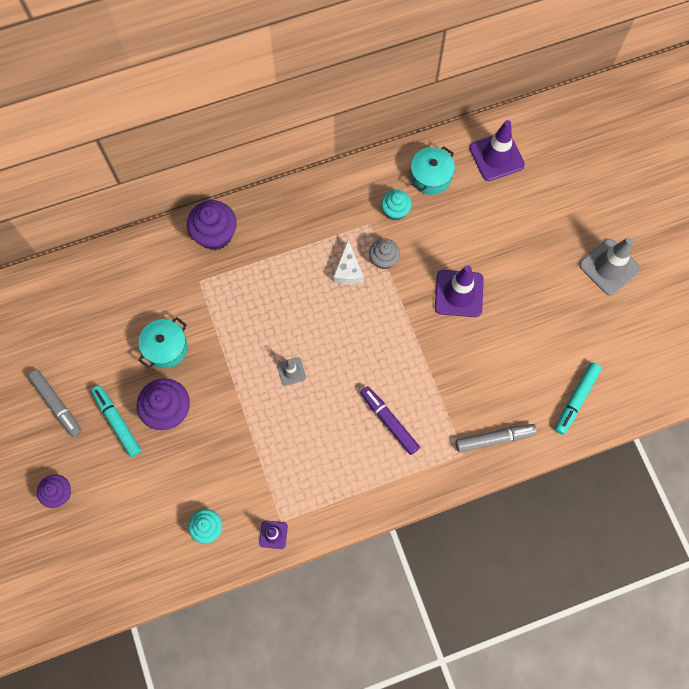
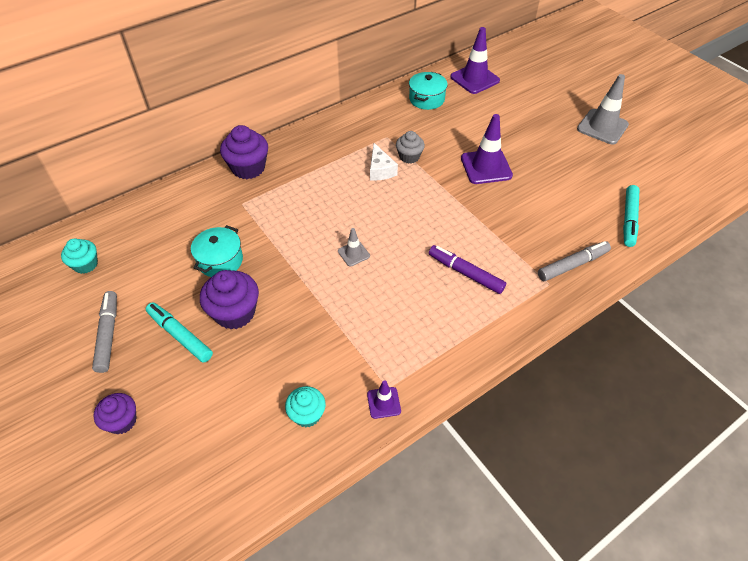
camera: 15 degrees left, 20 degrees down
(57, 405) = (108, 334): grey marker -> grey marker turned 135 degrees counterclockwise
(395, 211) = (406, 124): turquoise cupcake -> turquoise cupcake (85, 264)

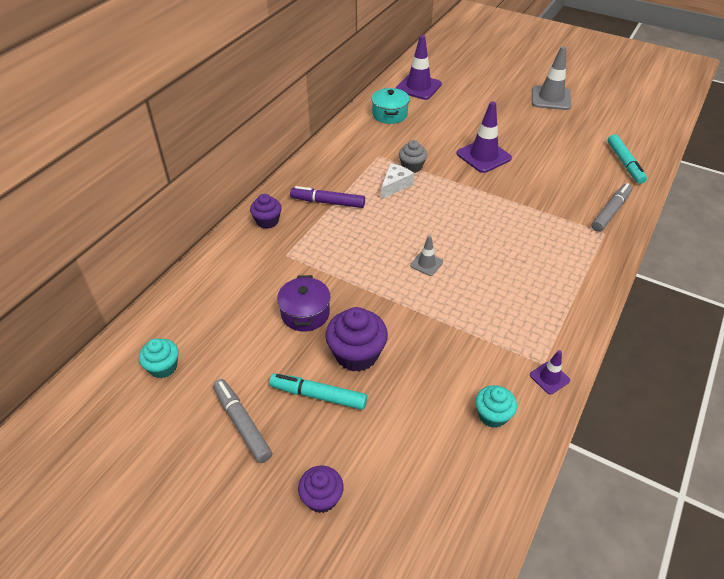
camera: 25 degrees left, 5 degrees down
(220, 261) = (305, 313): turquoise pot -> purple pot
(248, 168) = (267, 221): purple cupcake -> purple cupcake, size x0.62
(380, 170) = (395, 185): white cheese -> white cheese turned 105 degrees counterclockwise
(465, 273) = (533, 247): purple marker -> purple marker (327, 202)

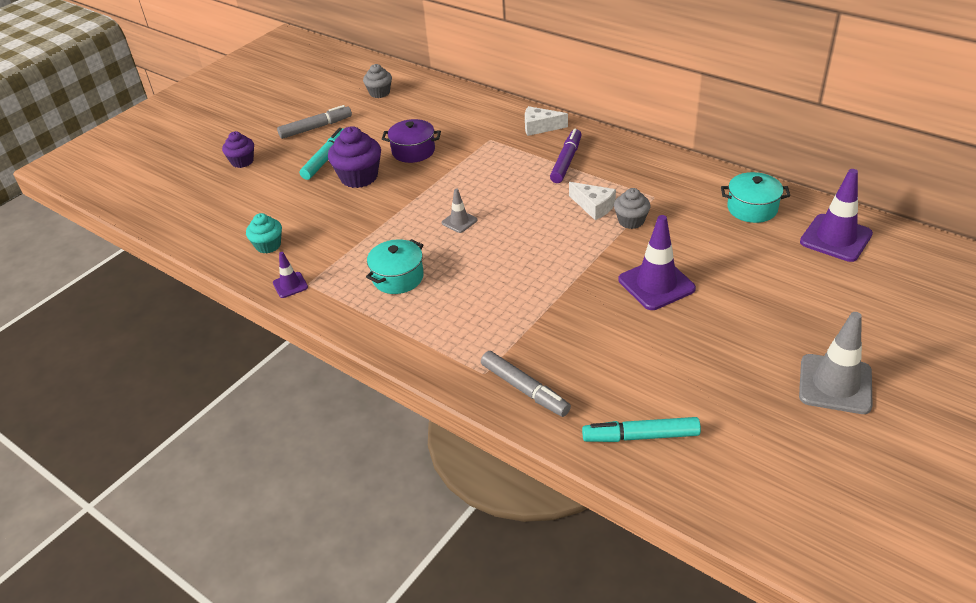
camera: 100 degrees right, 5 degrees down
(163, 367) = (379, 93): turquoise cupcake -> grey cupcake
(267, 221) = (540, 127): purple cupcake -> white cheese
(515, 296) = (398, 277): none -> turquoise pot

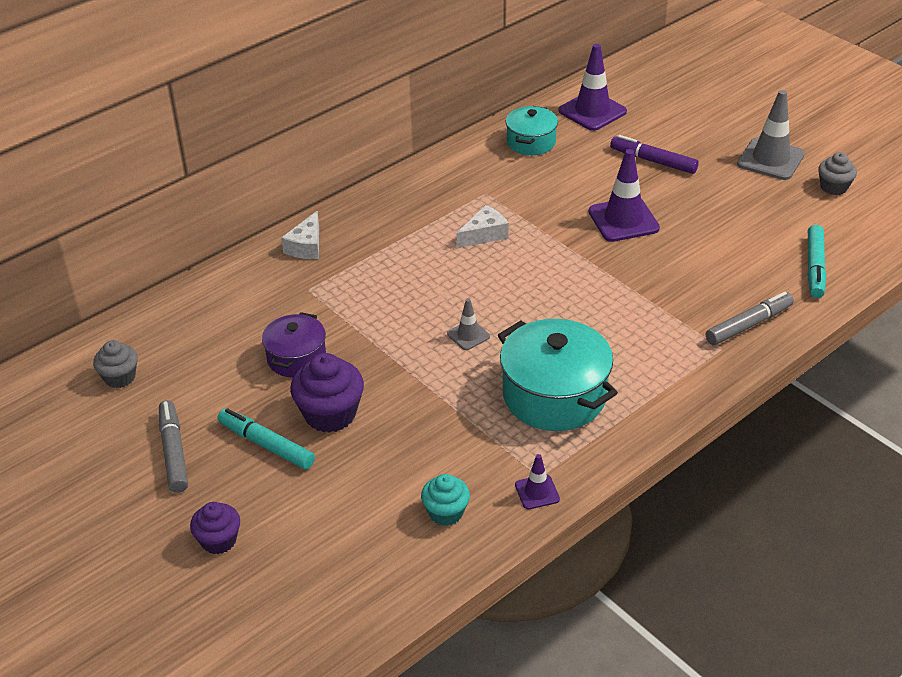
camera: 80 degrees left, 0 degrees up
(398, 277) = (554, 395): turquoise pot -> turquoise pot, size x1.69
(566, 161) = (389, 238): purple marker -> purple marker (653, 161)
(631, 221) = (520, 216): grey cupcake -> grey cupcake (833, 187)

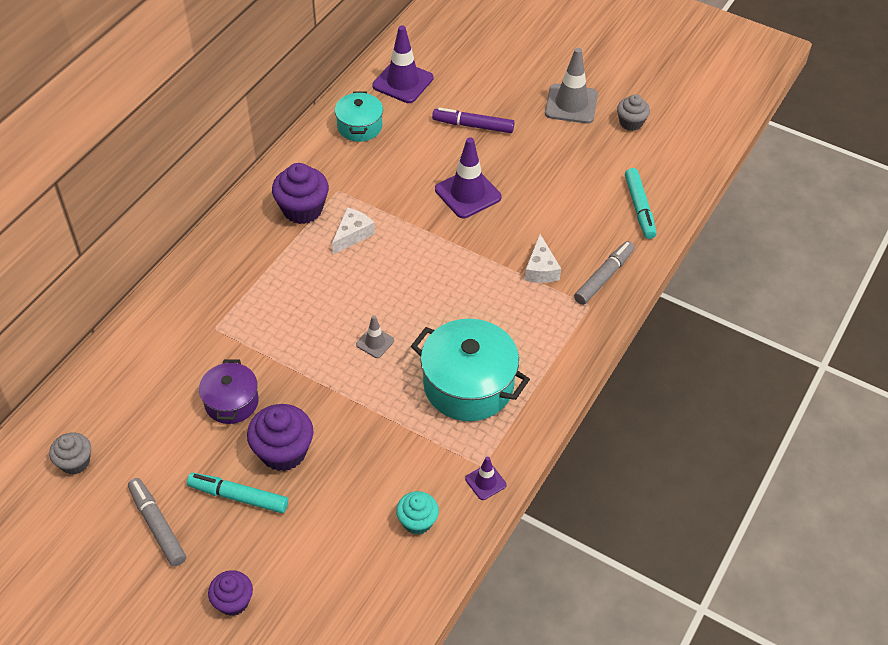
camera: 20 degrees left, 10 degrees up
(306, 246) = (195, 282): white cheese -> white cheese (541, 269)
(441, 203) = (302, 209): none -> purple cupcake

